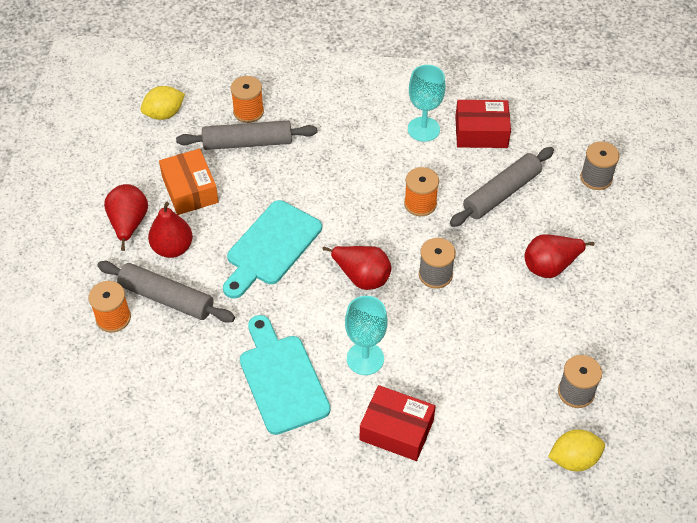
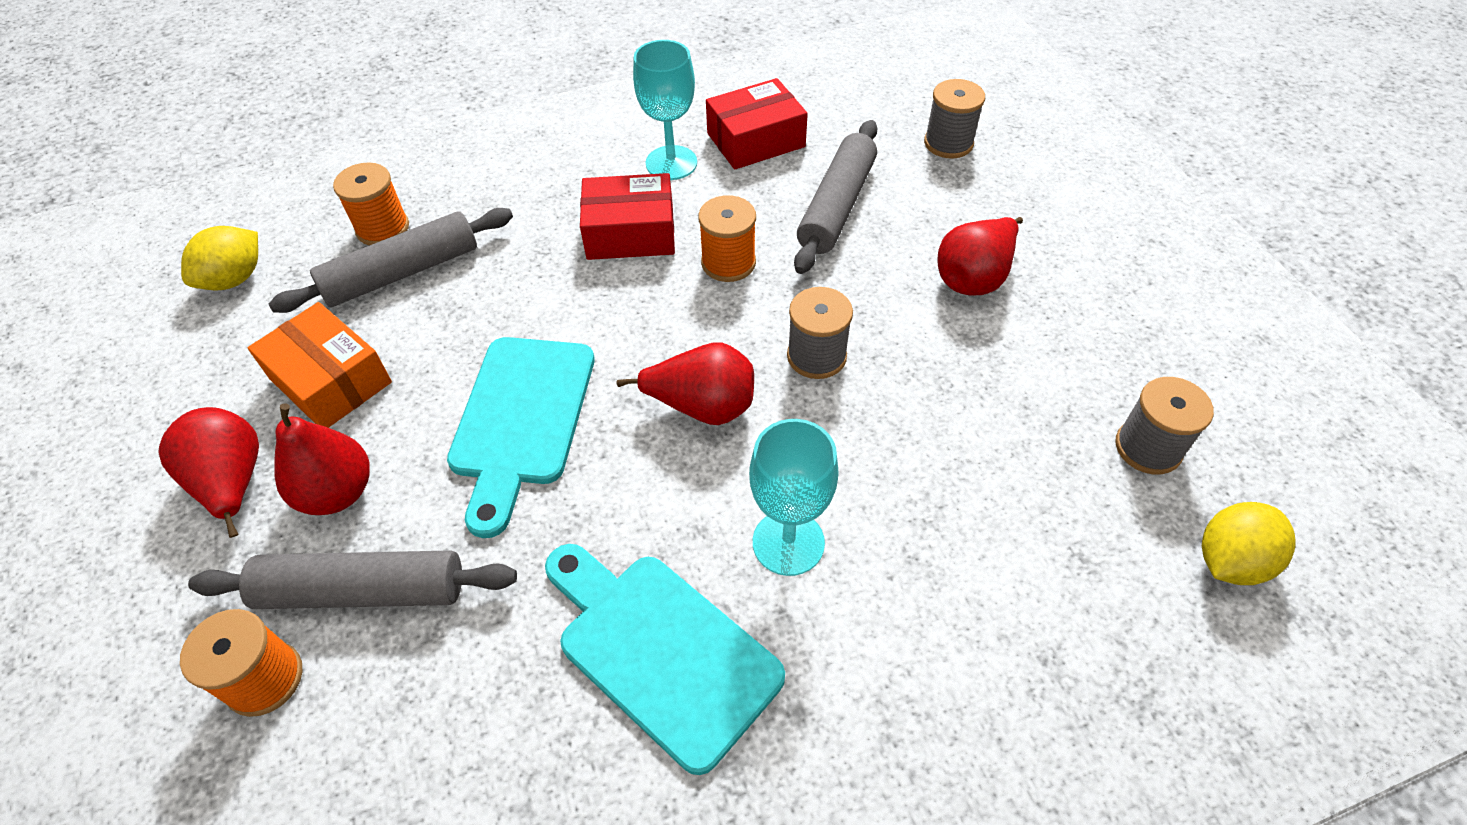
camera: 25 degrees left, 0 degrees up
(396, 430) = (921, 650): red box -> red box (630, 233)

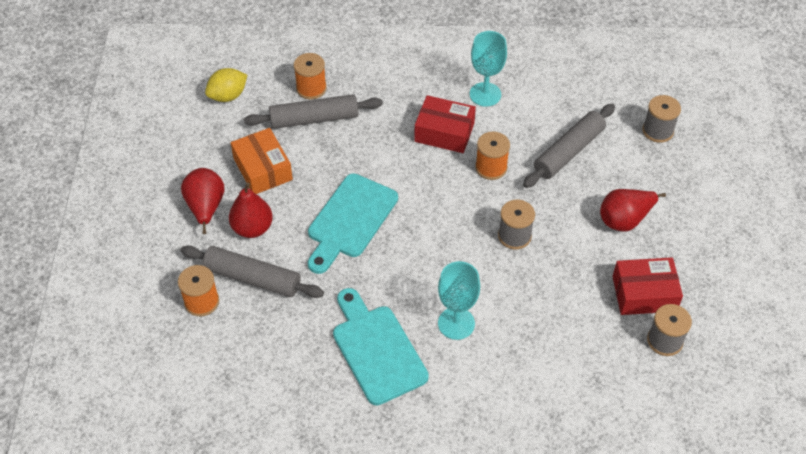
camera: 20 degrees right, 0 degrees up
(702, 406) = (443, 243): red pear -> none
(755, 140) = (541, 94): red box -> red box (644, 293)
(1230, 560) = (671, 406): yellow lemon -> none

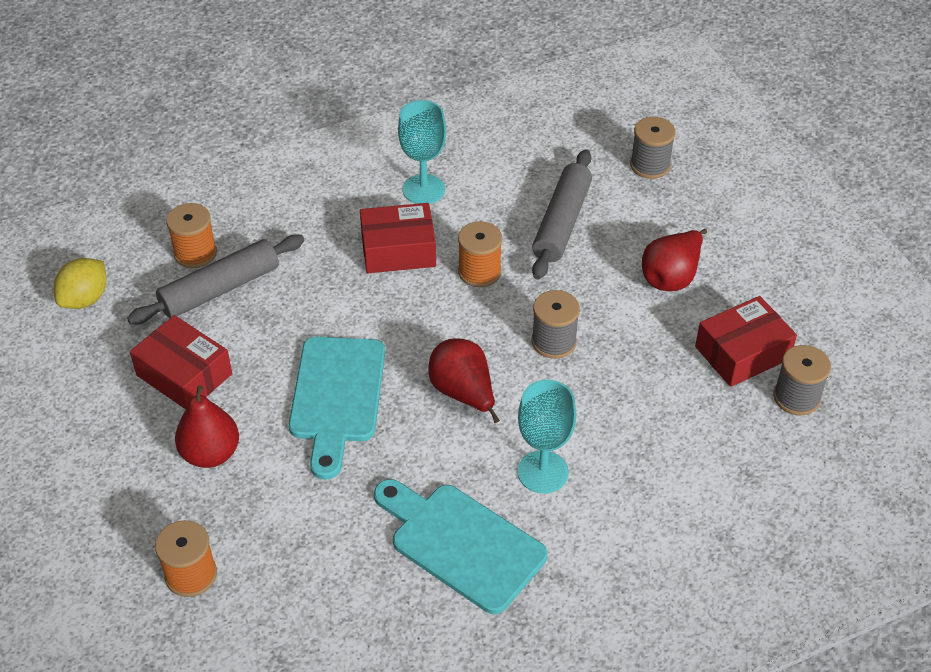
camera: 25 degrees left, 5 degrees down
(206, 207) = (130, 451): red pear -> red pear (463, 393)
(252, 278) = (246, 517): grey rolling pin -> none
(263, 169) = (184, 374): orange box -> red box

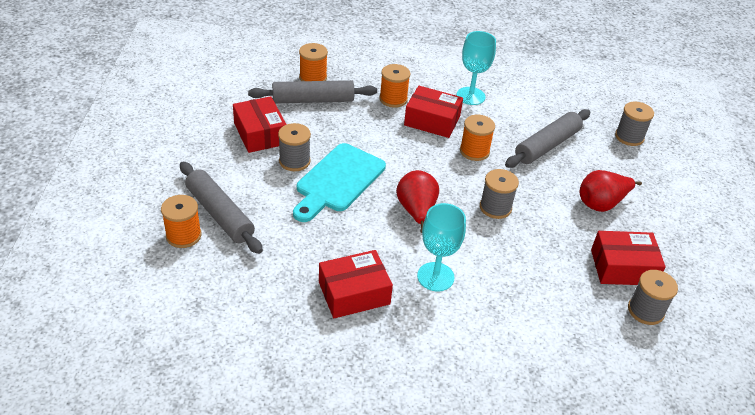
camera: 25 degrees right, 5 degrees down
(85, 299) = (236, 76): yellow lemon -> none
(211, 454) = (243, 179): red pear -> none
(216, 520) = (220, 214): none -> grey rolling pin
(260, 394) = (294, 161): none -> grey spool
(327, 239) = (393, 99): none -> orange spool
(461, 543) = (354, 293): turquoise cutting board -> red box

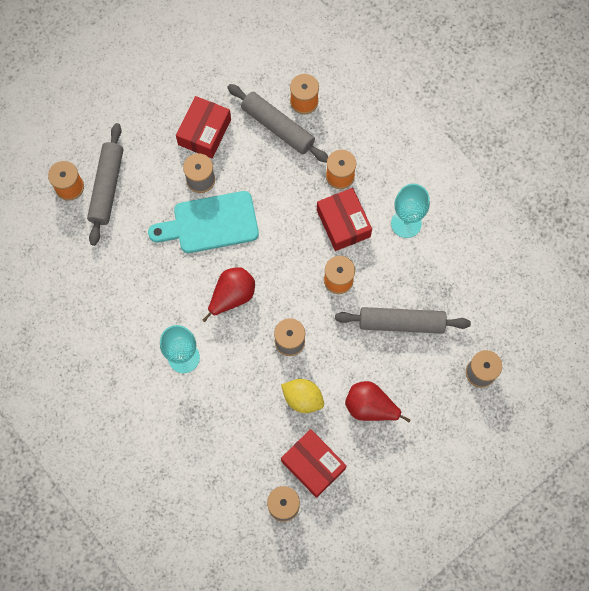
camera: 50 degrees right, 30 degrees up
(354, 293) = (122, 323): red box -> none
(554, 233) = (302, 398): none -> yellow lemon

